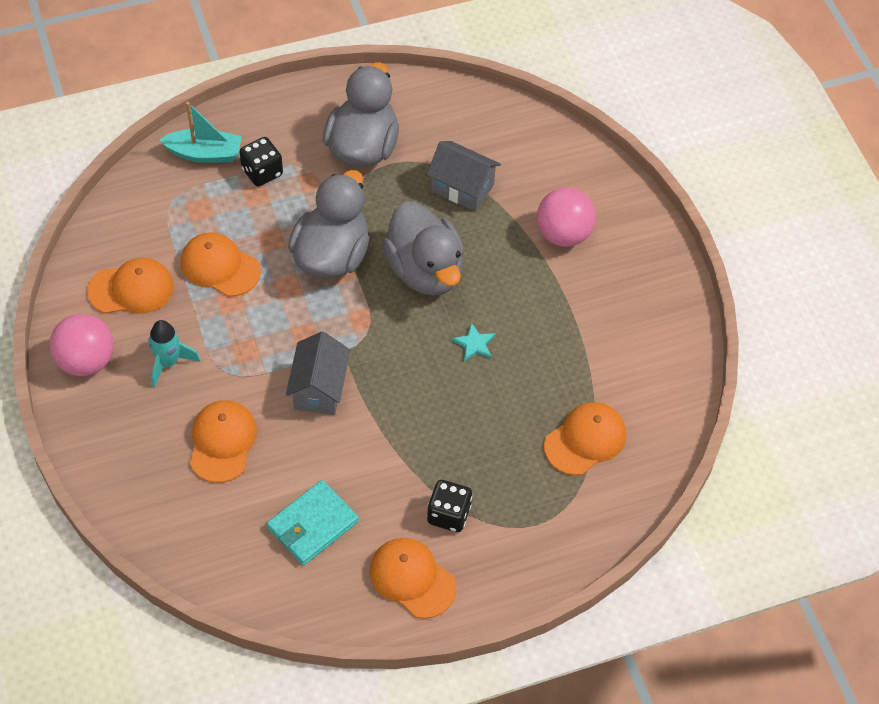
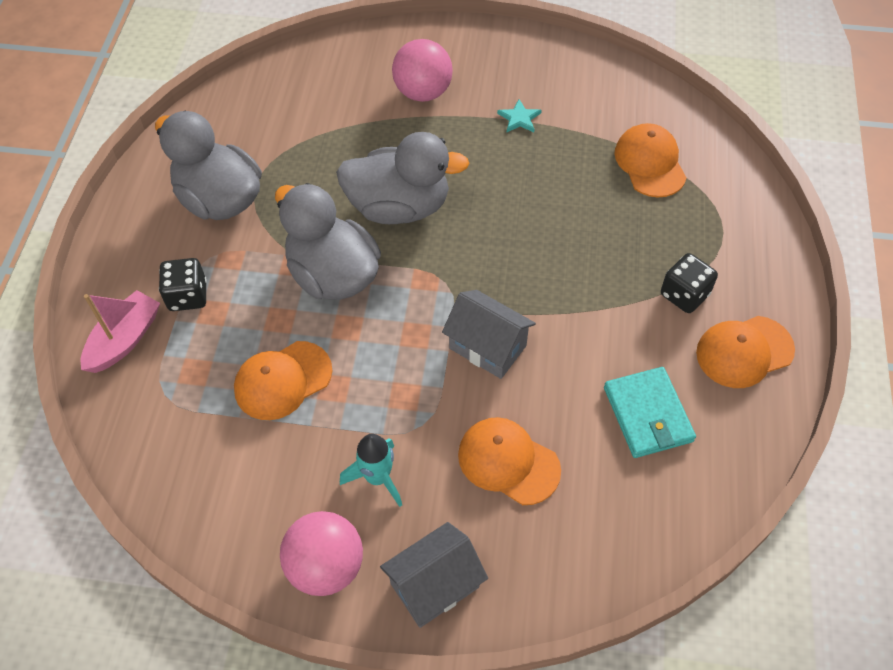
camera: 60 degrees left, 0 degrees up
(131, 289) = (256, 480): orange cap -> none
(205, 153) = (125, 339): turquoise boat -> pink boat
(462, 188) = (323, 142): grey house -> grey house (434, 585)
(474, 344) = (505, 202): turquoise star -> turquoise star (519, 118)

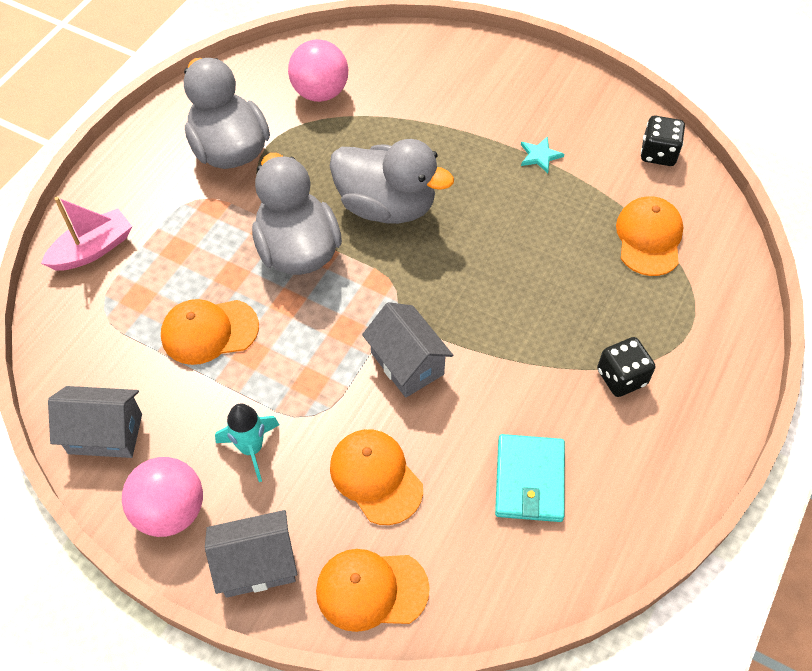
camera: 20 degrees right, 0 degrees up
(188, 296) = (162, 228): black dice -> black dice (658, 153)
(224, 515) = (105, 434): none -> grey house
(423, 92) = (459, 104): pink ball -> pink ball (320, 92)
(744, 352) = (655, 453): orange cap -> orange cap (371, 590)

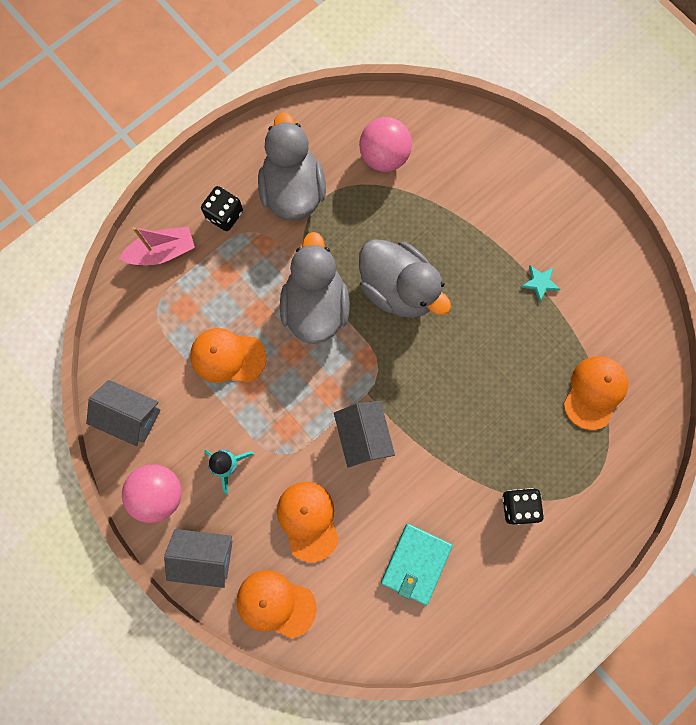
camera: 20 degrees right, 20 degrees up
(658, 153) = (639, 314): black dice -> black dice (224, 215)

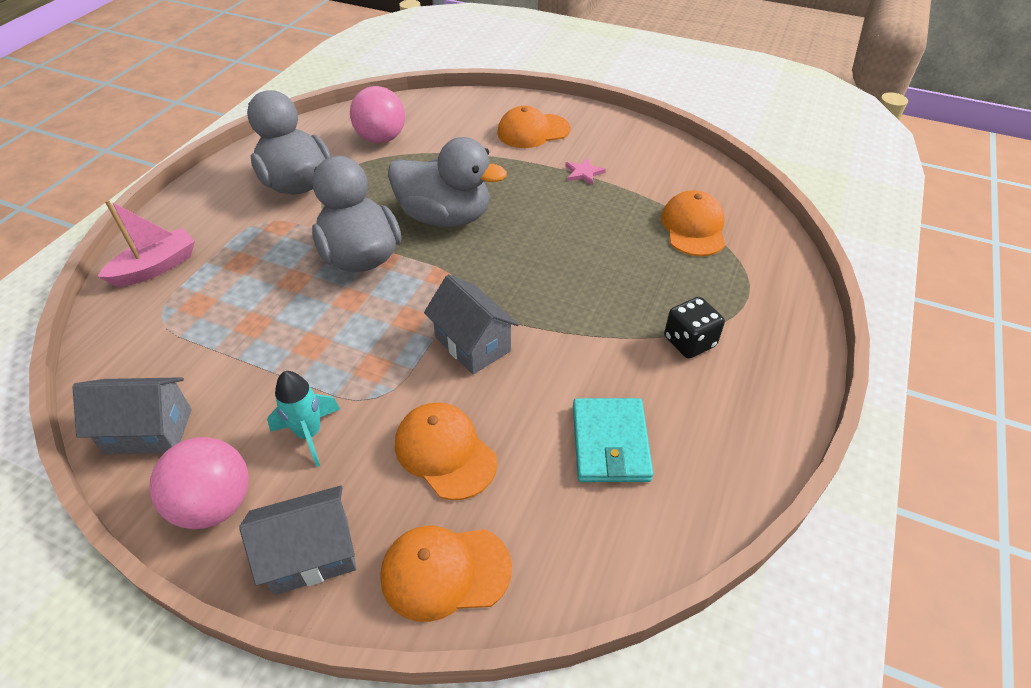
camera: 25 degrees left, 30 degrees down
(224, 215) = (224, 219): black dice -> none
(227, 356) = (269, 329): orange cap -> orange cap (533, 131)
(540, 283) = (583, 173): turquoise star -> pink star

